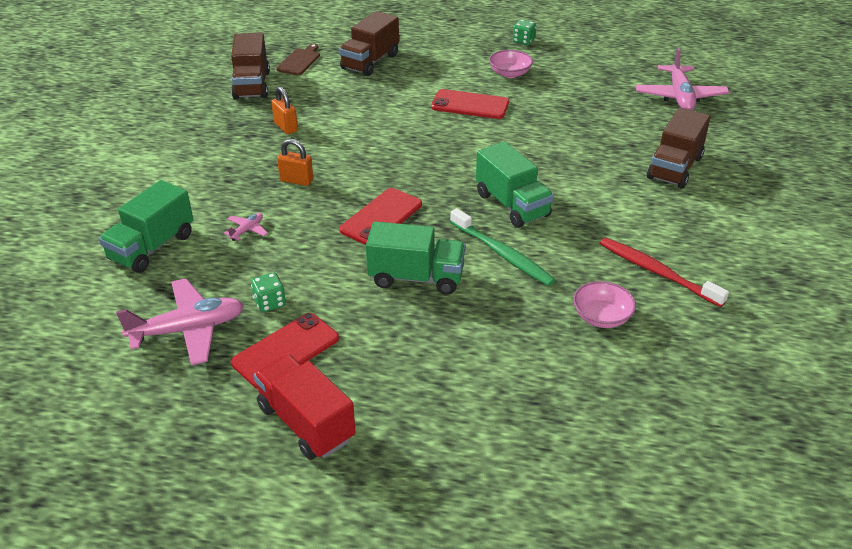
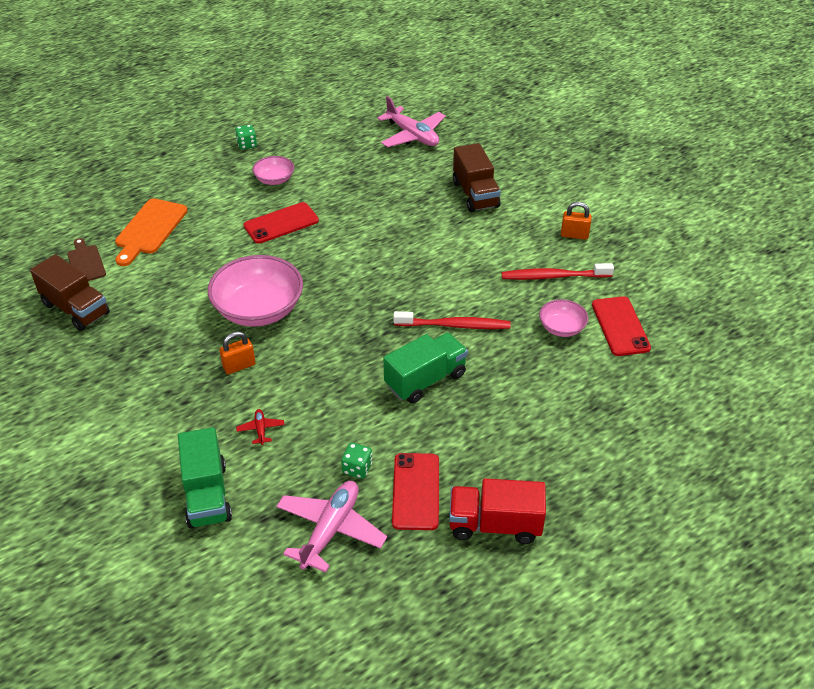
camera: 45 degrees left, 5 degrees up
(247, 230) = (261, 429): pink plane -> red plane
(285, 127) = (163, 328): orange padlock -> orange padlock (574, 235)
(366, 152) = (258, 309): none -> pink bowl
(370, 62) = (149, 229): brown truck -> orange cutting board
(381, 217) = (342, 353): red phone -> red phone (620, 326)
(502, 254) = (454, 325): green toothbrush -> red toothbrush
(512, 205) = (414, 285): green truck -> none

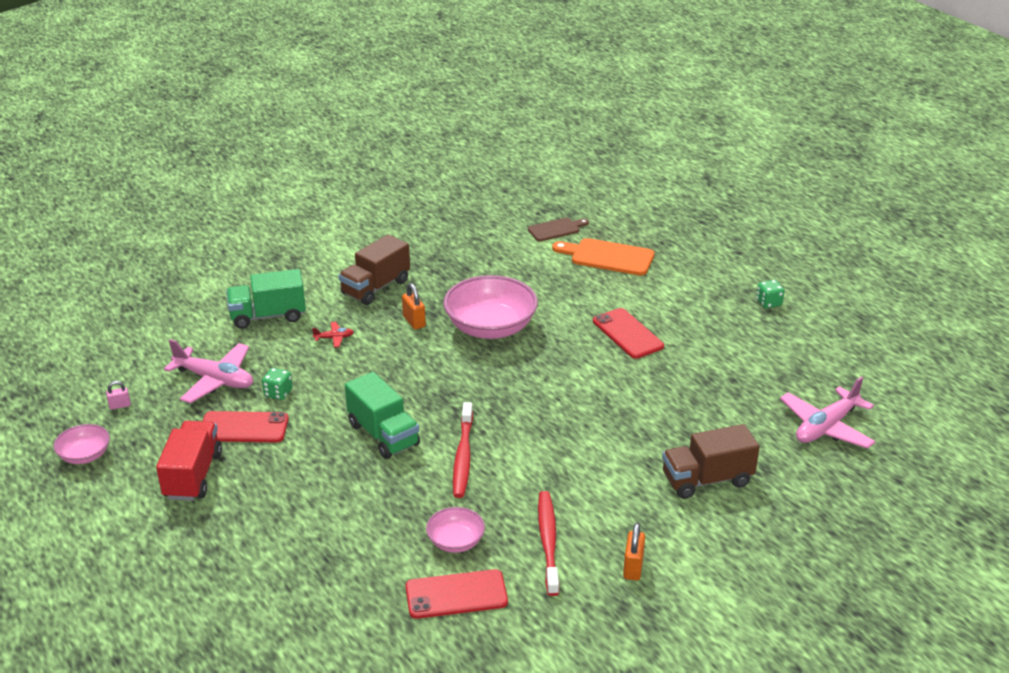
camera: 90 degrees right, 10 degrees down
(76, 309) = (493, 232): brown truck -> brown truck (376, 287)
(274, 179) = (706, 325): pink bowl -> pink bowl (85, 455)
(375, 620) = (120, 405): none -> pink padlock

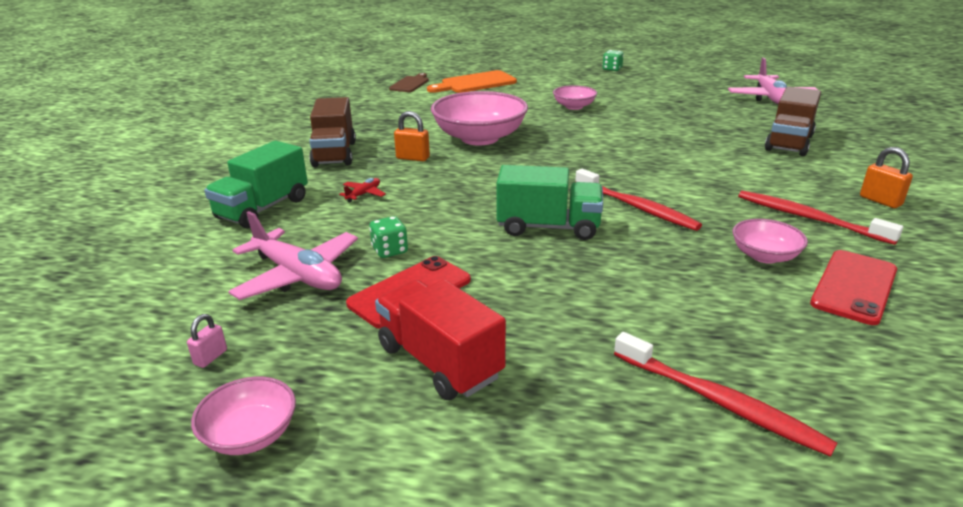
camera: 45 degrees left, 5 degrees down
(215, 380) = (297, 275): pink plane -> pink plane turned 60 degrees clockwise
(259, 584) = (719, 402): none -> red toothbrush
(627, 334) = (574, 107): red phone -> pink bowl

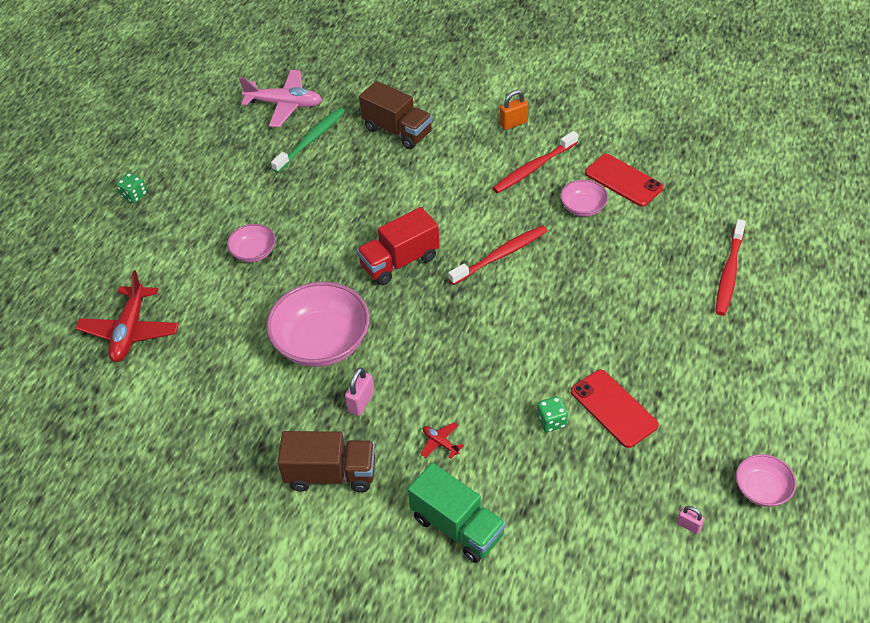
camera: 80 degrees left, 20 degrees up
(297, 275) = (584, 483): pink plane -> none
(410, 84) = (101, 400): brown cutting board -> none
(413, 158) = (361, 402): orange padlock -> pink padlock
(439, 362) = (694, 394): red truck -> red truck (399, 262)
(475, 83) = (130, 331): orange cutting board -> red plane
(548, 227) = (526, 315): green truck -> none
(719, 402) = (729, 273): red toothbrush -> red toothbrush turned 150 degrees clockwise
(733, 111) = (311, 140): none -> green toothbrush

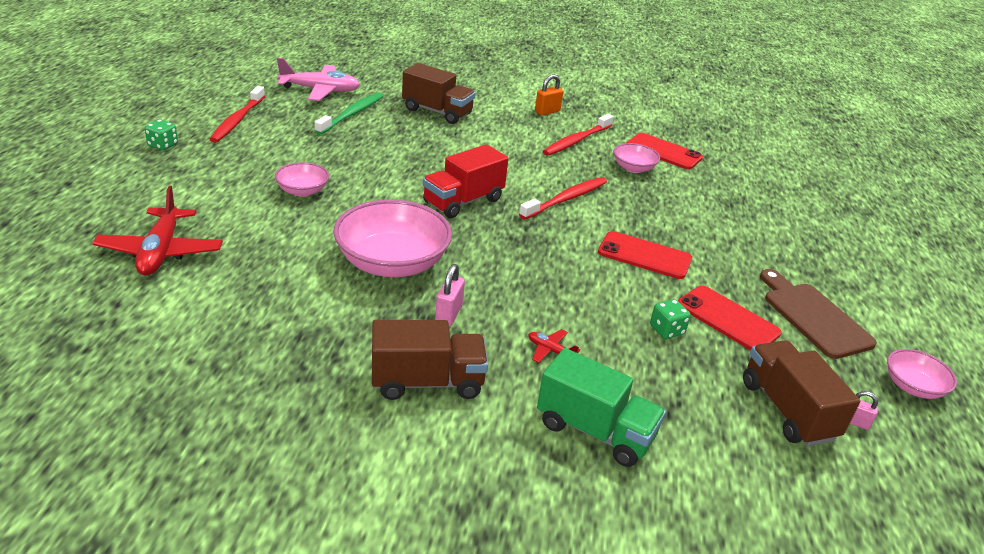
camera: 15 degrees left, 15 degrees down
(558, 330) = (644, 255): none -> red phone
(631, 511) = (787, 410): none -> brown truck
(699, 406) = (813, 317): none -> brown cutting board
(729, 273) = (790, 216): red toothbrush -> red toothbrush (237, 120)

